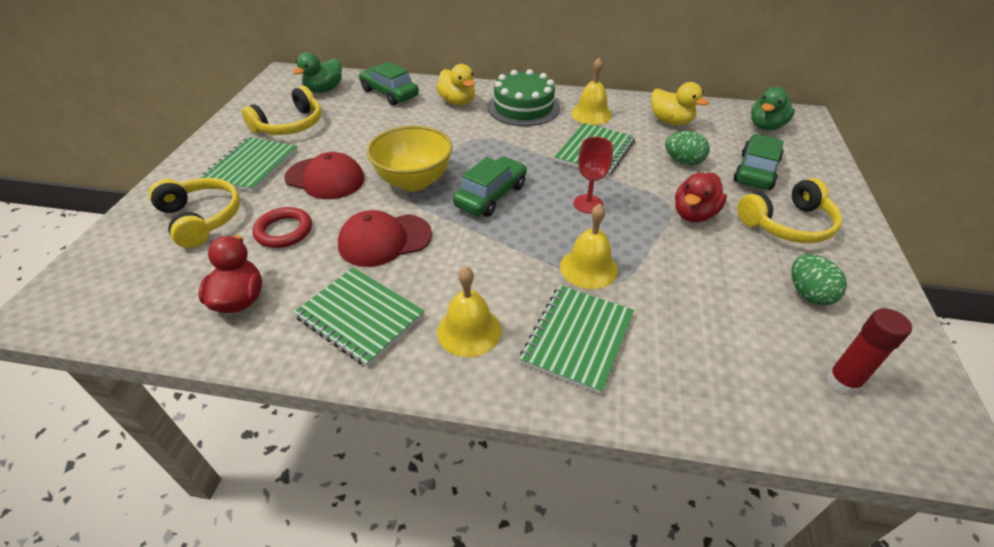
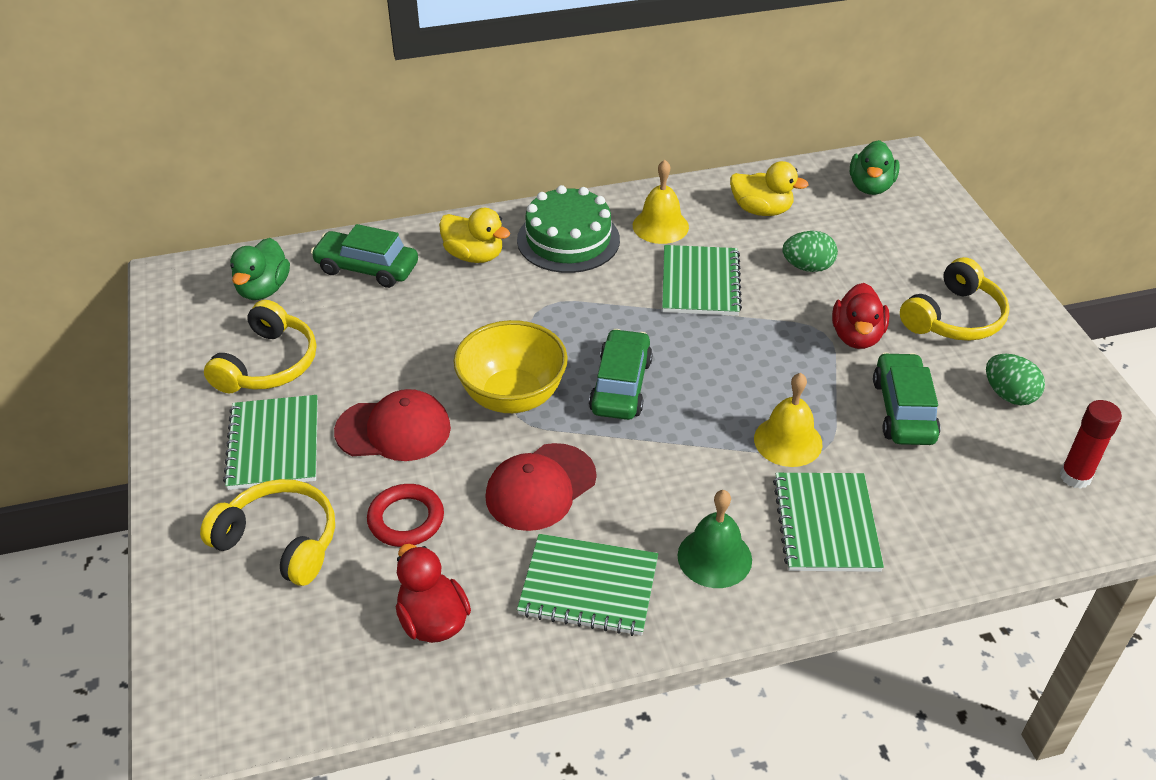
camera: 25 degrees left, 0 degrees up
(469, 330) = (714, 557): yellow bell -> green bell
(588, 204) = (738, 360): red goblet -> none
(756, 171) = (890, 256): green car -> green car (903, 410)

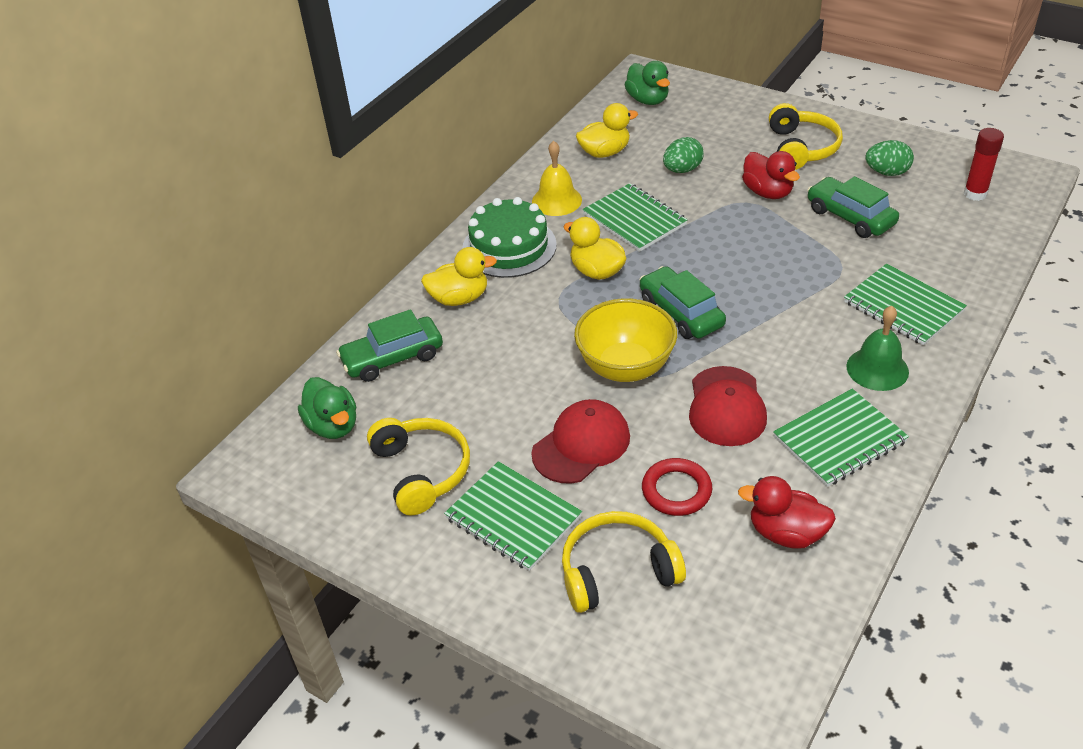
camera: 40 degrees left, 0 degrees up
(605, 305) = (596, 271): none -> yellow duck
(788, 441) = (818, 276): yellow bell -> none

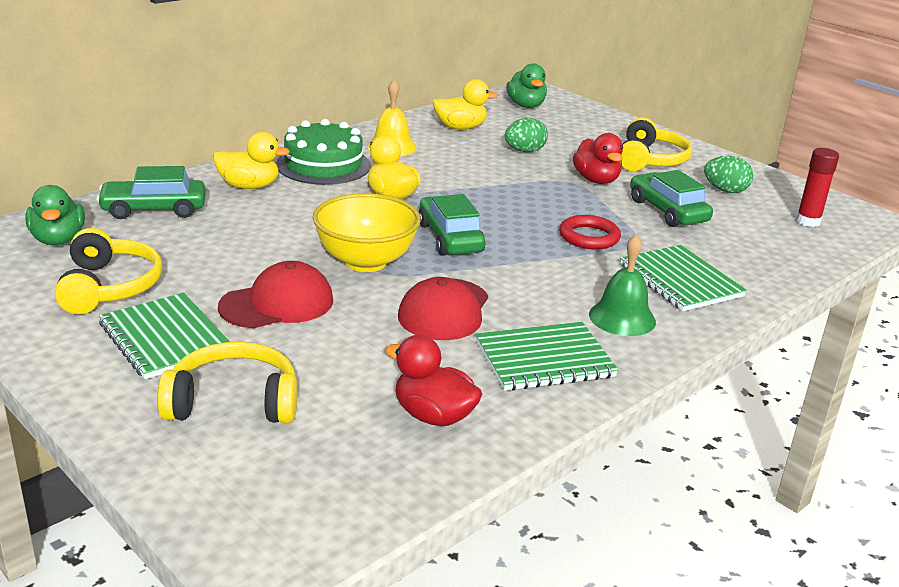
camera: 10 degrees right, 15 degrees down
(634, 219) = (454, 172): green notebook -> none
(676, 490) = (344, 357): red ring -> red ring (589, 237)

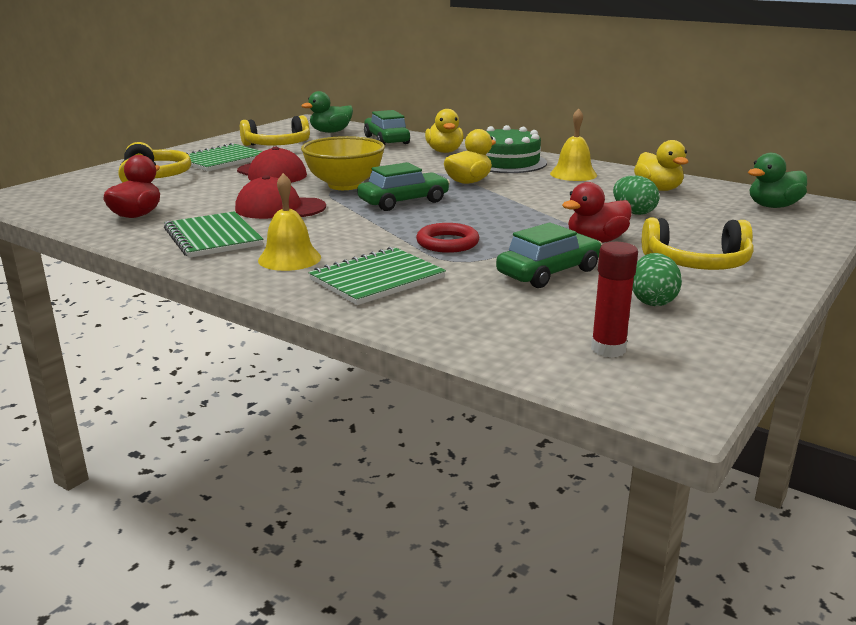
camera: 80 degrees right, 5 degrees down
(622, 318) = (289, 258): green bell -> yellow bell

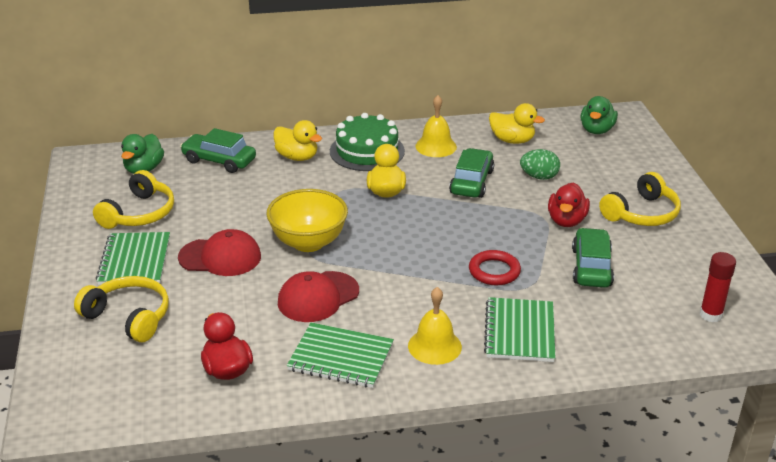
camera: 45 degrees left, 10 degrees up
(404, 202) = (387, 240): green car -> green car (471, 182)
(652, 301) = (672, 262): green egg -> none

